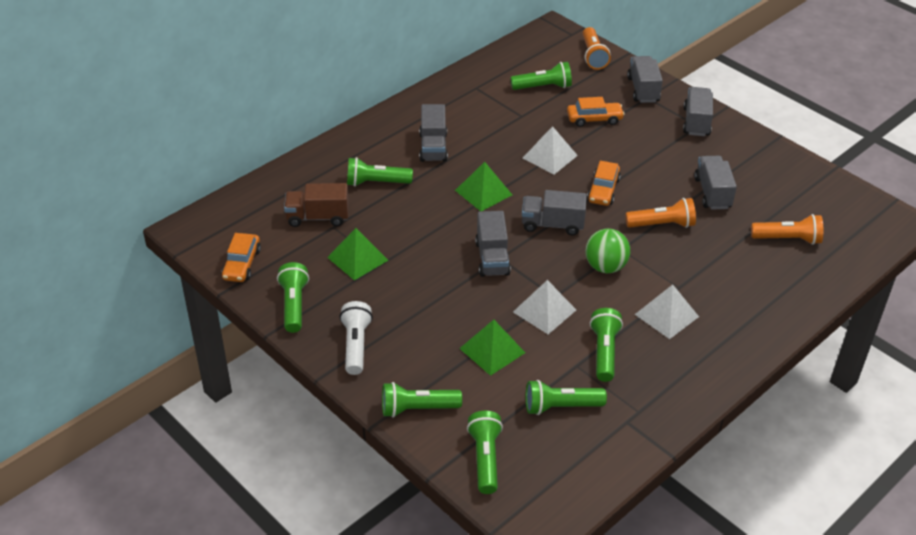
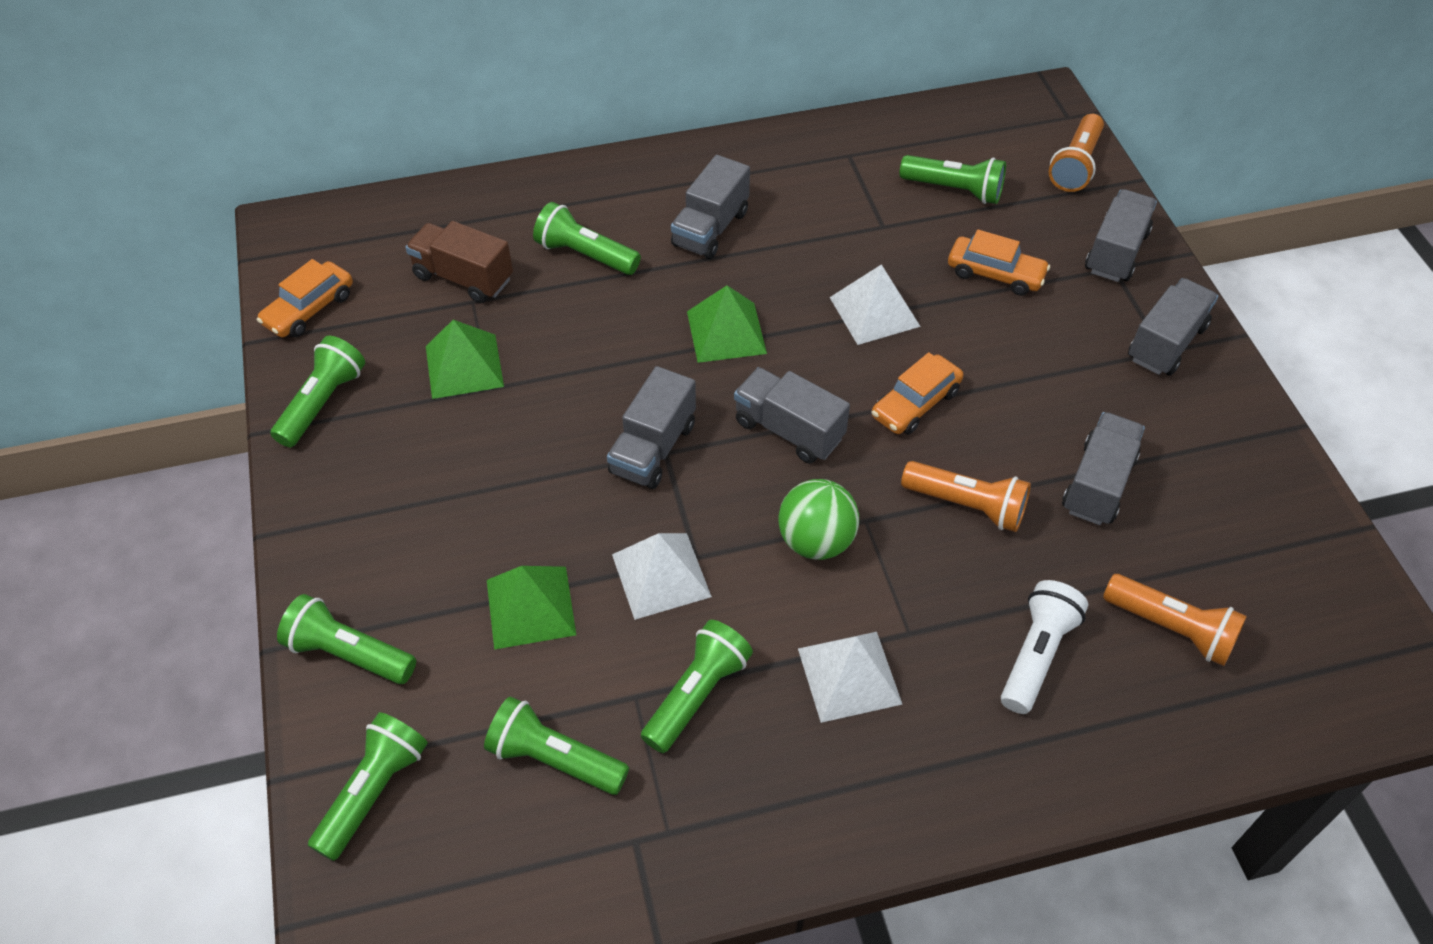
camera: 30 degrees right, 10 degrees up
(356, 345) = (350, 506): white flashlight -> white flashlight (1036, 655)

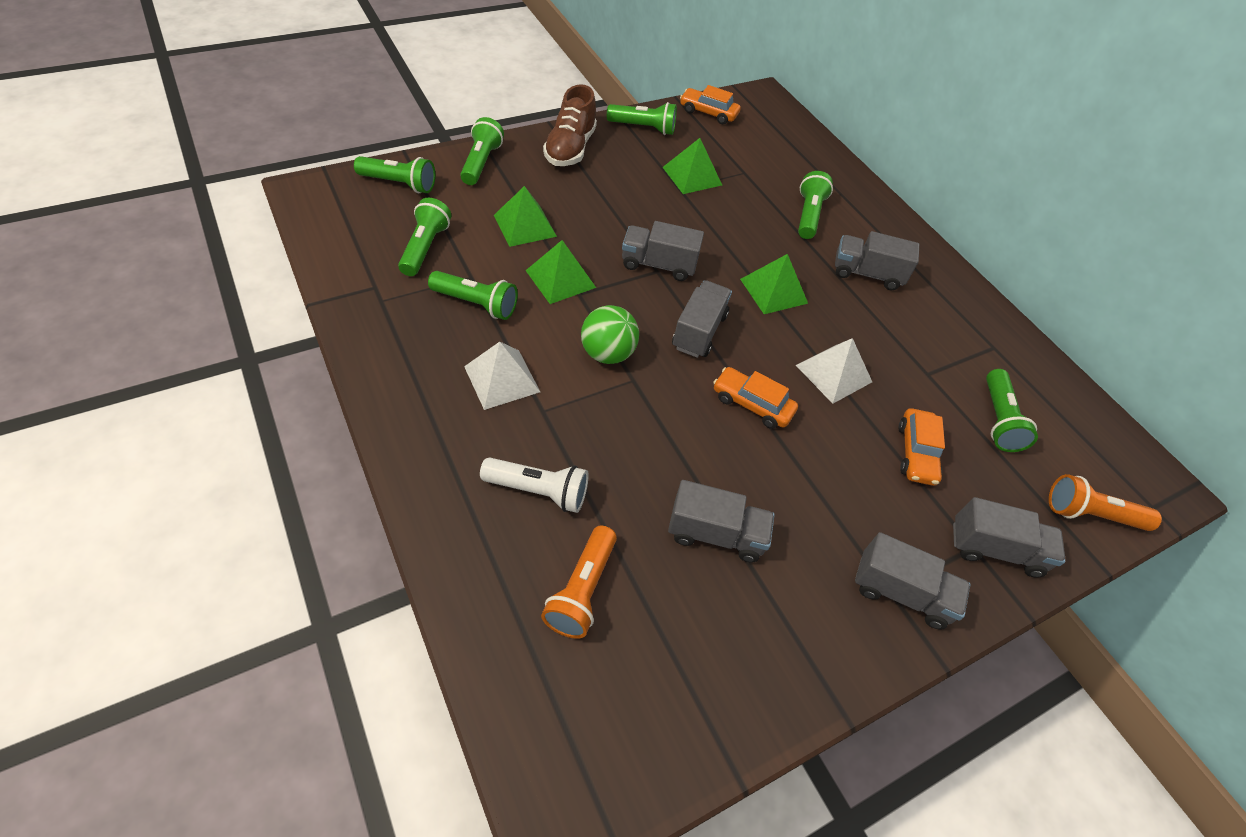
camera: 70 degrees right, 0 degrees up
(347, 515) = (570, 148): none -> brown shoe
(463, 278) = (761, 166): brown truck -> none
(661, 575) = (560, 279): white pyramid -> green pyramid
(967, 505) = (665, 441): orange flashlight -> none

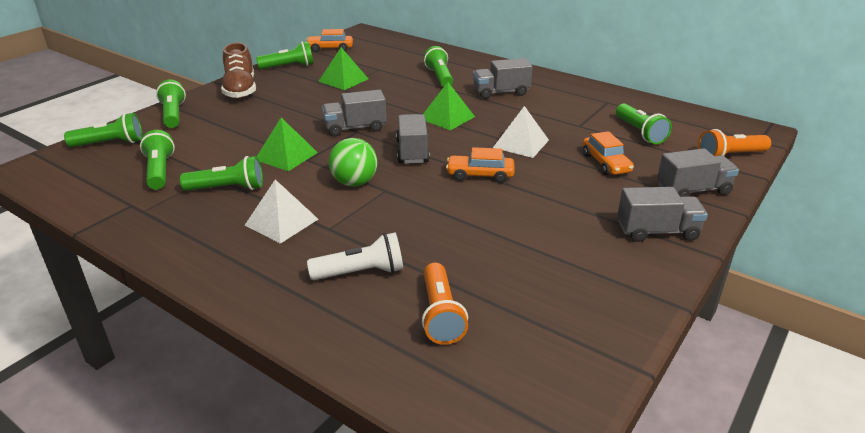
camera: 20 degrees left, 20 degrees down
(525, 225) = (235, 137): green pyramid -> none
(715, 534) = (512, 248): grey truck -> none

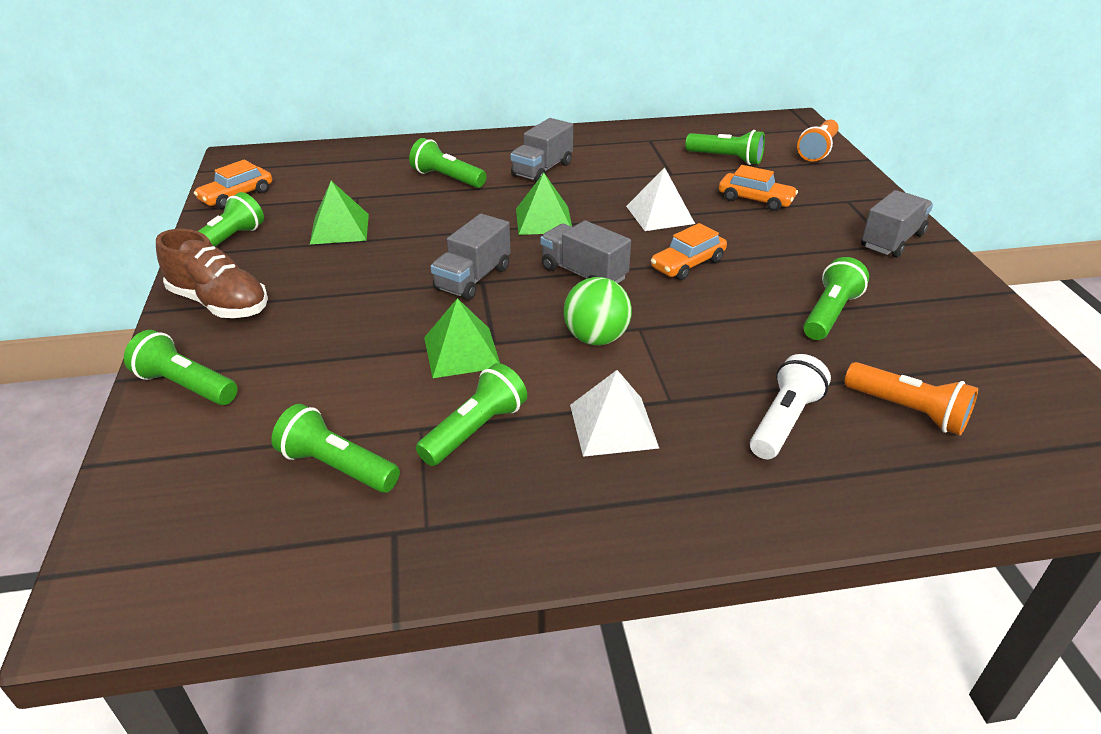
camera: 45 degrees left, 5 degrees up
(110, 143) = (168, 479): green flashlight -> green flashlight (830, 314)
(693, 190) = (849, 193): grey truck -> none

